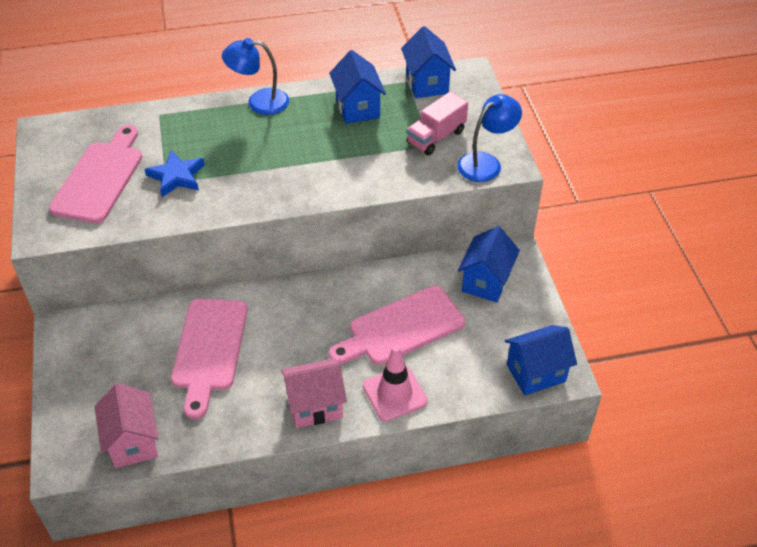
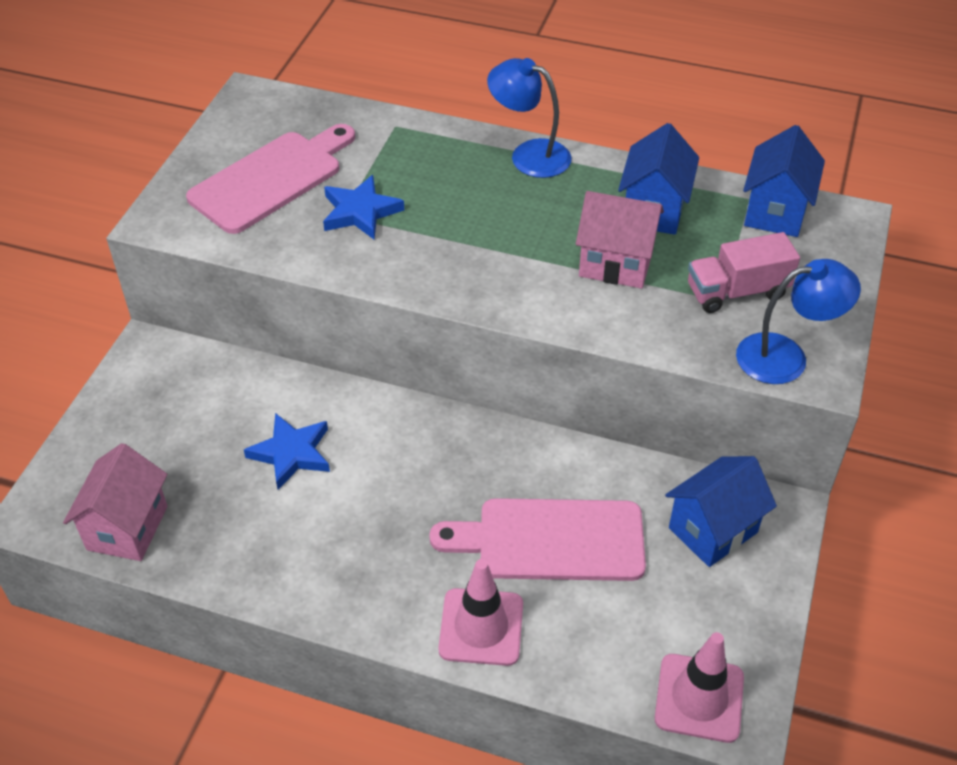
camera: 30 degrees right, 0 degrees up
(209, 349) = (291, 453): pink cutting board -> blue star
(315, 406) = (368, 592): pink house -> pink house (615, 264)
(536, 373) = (699, 698): blue house -> pink traffic cone

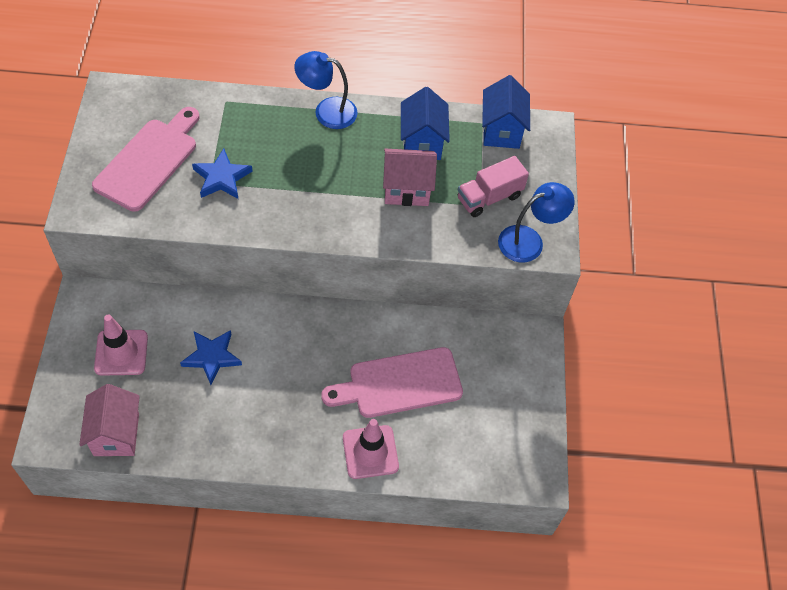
camera: 20 degrees left, 10 degrees up
(699, 698) = (512, 468): pink traffic cone -> pink traffic cone (121, 353)
(713, 530) = (498, 356): blue house -> none

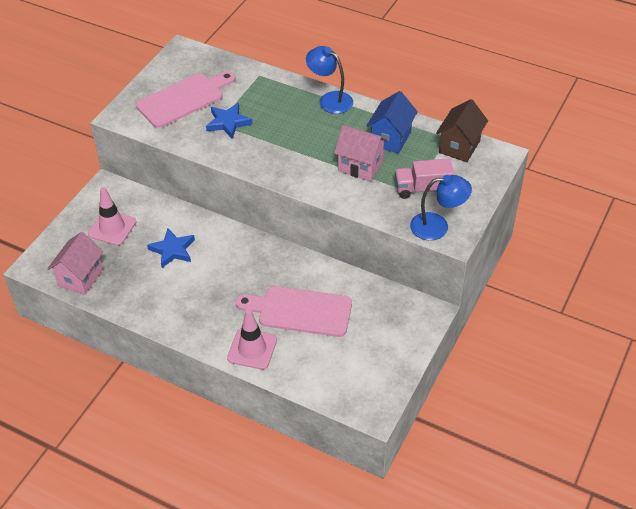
camera: 30 degrees right, 10 degrees down
(501, 131) = (459, 146): blue house -> brown house

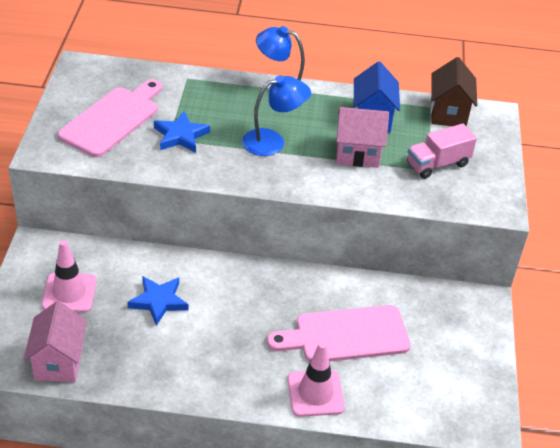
camera: 25 degrees left, 5 degrees down
(437, 226) = (477, 200): blue lamp -> blue lamp (272, 141)

